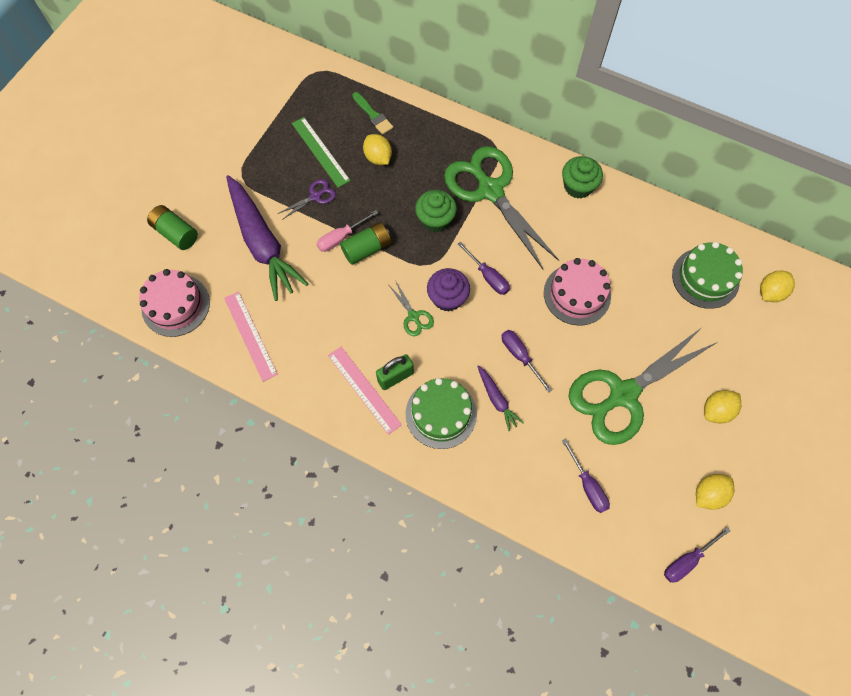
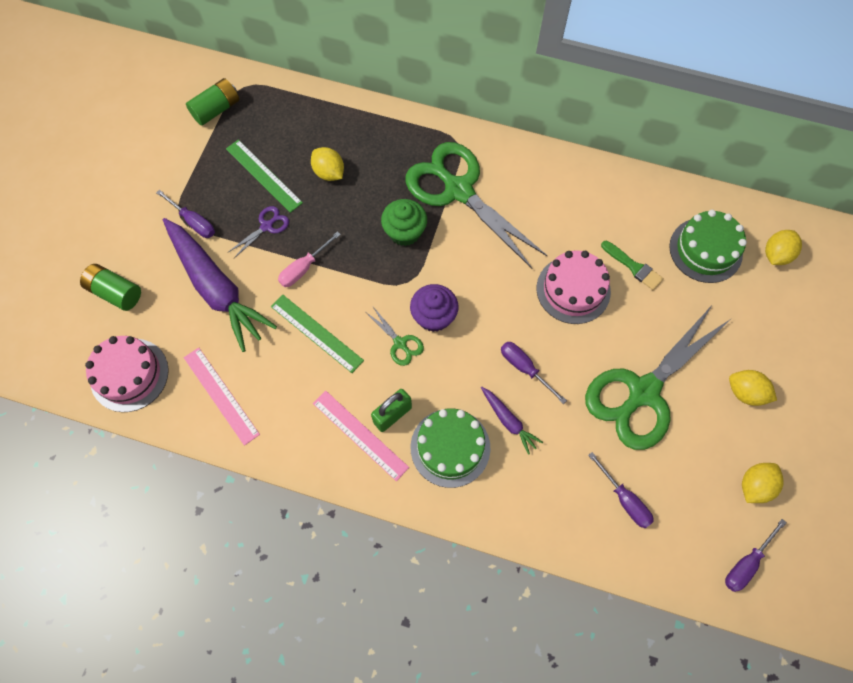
camera: 10 degrees left, 0 degrees up
(342, 295) = (316, 333): none -> green ruler
(367, 249) = (335, 276): green battery -> green battery (216, 109)
(373, 115) = (315, 126): green brush -> green brush (633, 267)
(488, 276) = (473, 285): purple screwdriver -> purple screwdriver (193, 222)
(578, 186) = (552, 171): green cupcake -> none
(716, 411) = (745, 392): yellow lemon -> yellow lemon turned 75 degrees clockwise

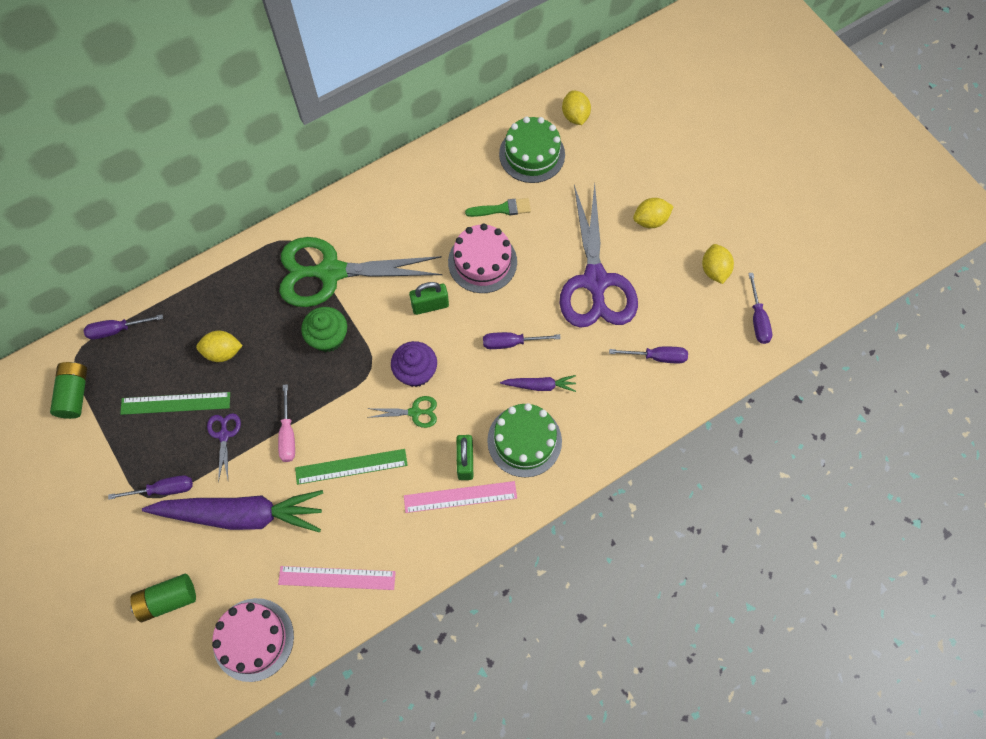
camera: 50 degrees left, 0 degrees up
(285, 94) = (117, 330): none -> purple screwdriver
(498, 281) = (430, 305): none -> green padlock
(643, 392) = (595, 281): green scissors -> purple scissors

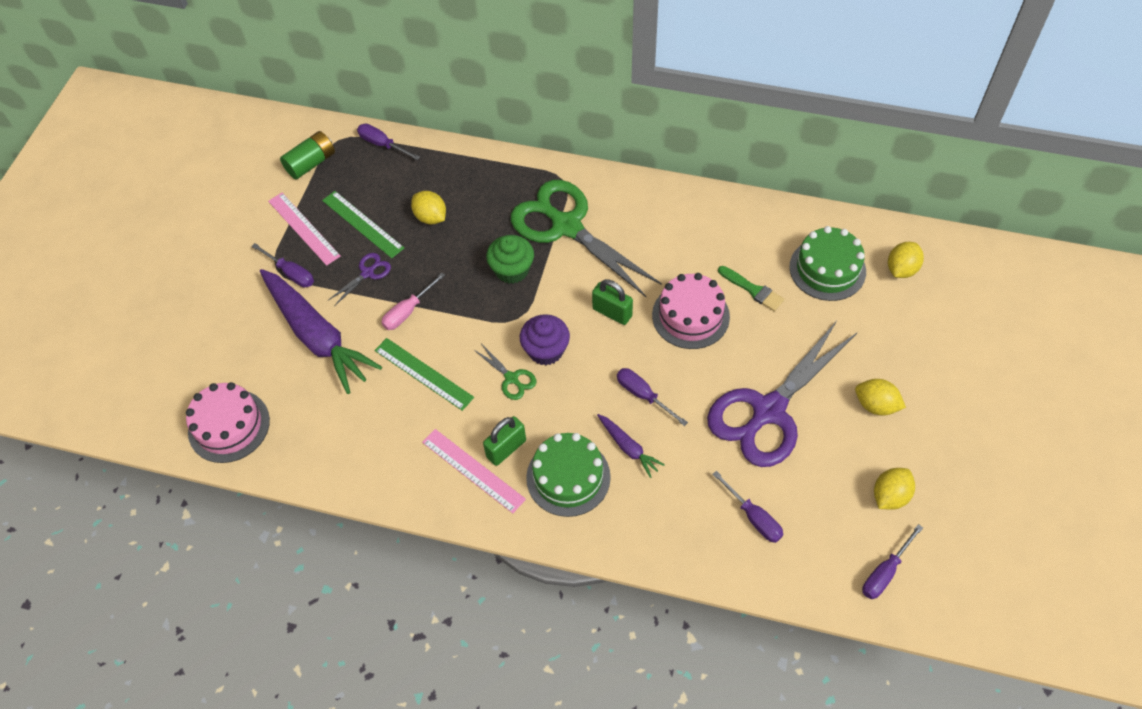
camera: 50 degrees right, 10 degrees down
(167, 599) = (212, 346): green battery -> none
(337, 578) = (325, 440): pink ruler -> pink ruler (303, 228)

